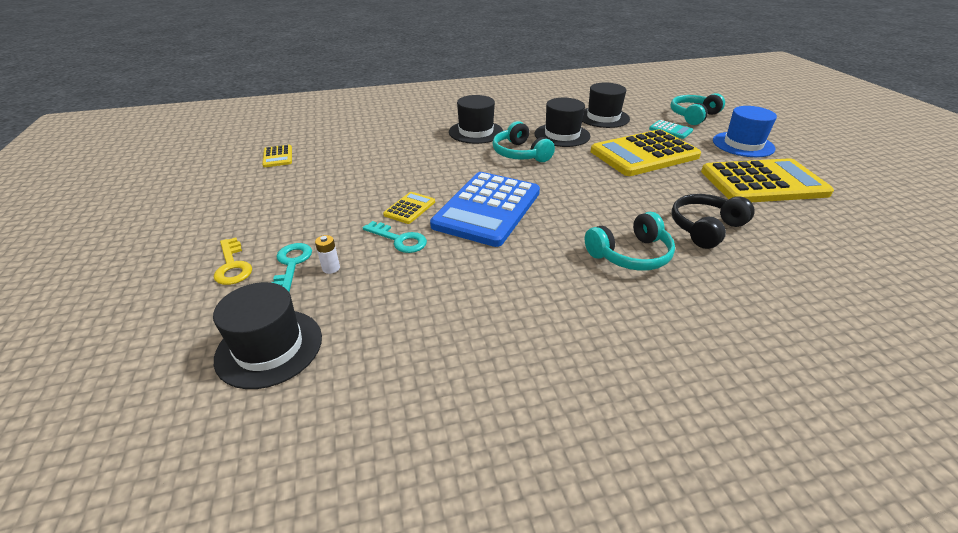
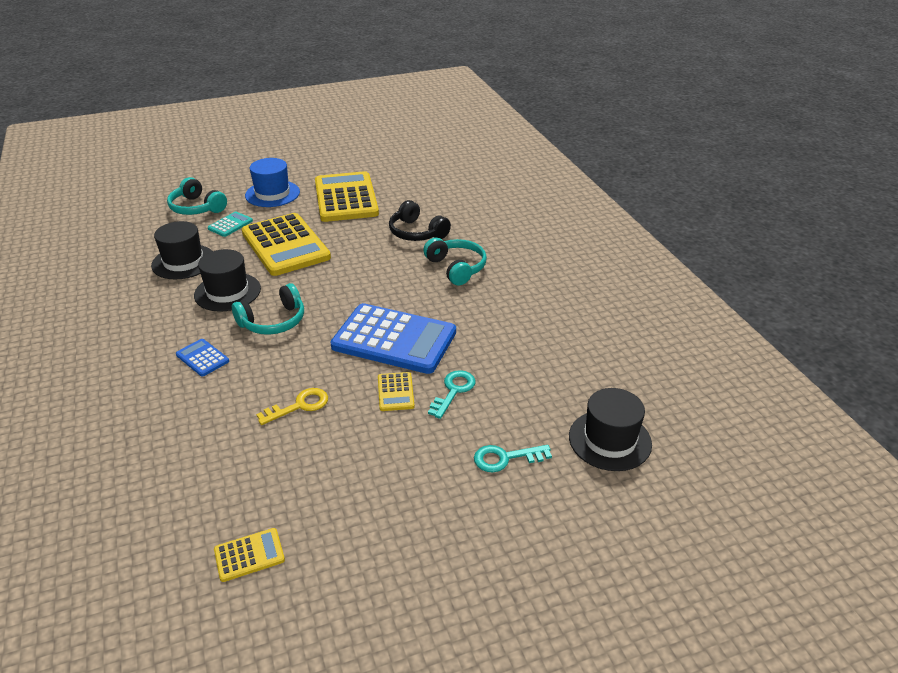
camera: 95 degrees left, 0 degrees up
(232, 266) = (517, 504): yellow key -> yellow key (299, 406)
(331, 268) = (505, 428): white battery -> none
(409, 208) = (395, 392): yellow calculator -> yellow calculator turned 120 degrees counterclockwise
(476, 132) = (202, 358): black hat -> blue calculator

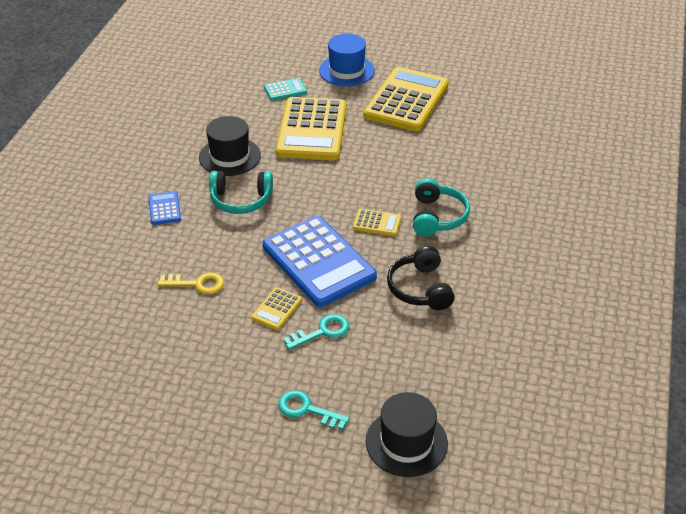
camera: 35 degrees right, 5 degrees up
(183, 262) = (220, 113): black hat -> none
(197, 208) = (273, 61): turquoise headphones -> none
(249, 555) = (71, 380): yellow calculator -> yellow calculator (377, 223)
(417, 232) = (436, 164): black headphones -> black headphones (420, 288)

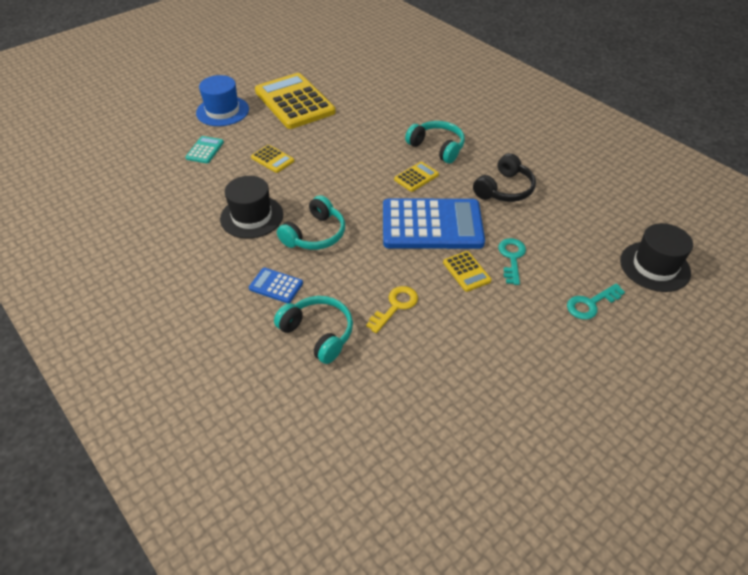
camera: 55 degrees left, 5 degrees up
(133, 255) = (318, 333): none -> turquoise headphones
(312, 130) = (272, 159): yellow calculator -> yellow calculator, size x0.43
(420, 288) = (504, 189): black headphones -> black headphones turned 75 degrees counterclockwise

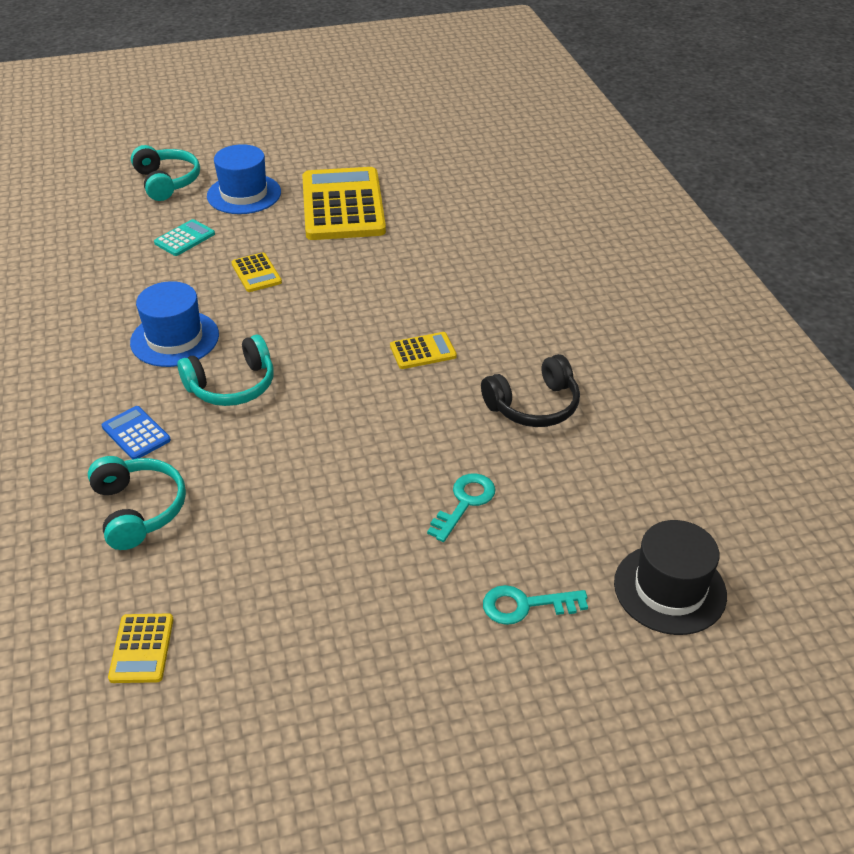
camera: 25 degrees right, 5 degrees down
(252, 216) = (175, 338): black hat -> blue hat
(395, 306) = (258, 511): yellow key -> none
(432, 225) = (391, 422): blue calculator -> none
(437, 147) = (485, 319): turquoise headphones -> turquoise headphones (167, 182)
(466, 271) = (387, 499): yellow calculator -> yellow calculator (142, 648)

